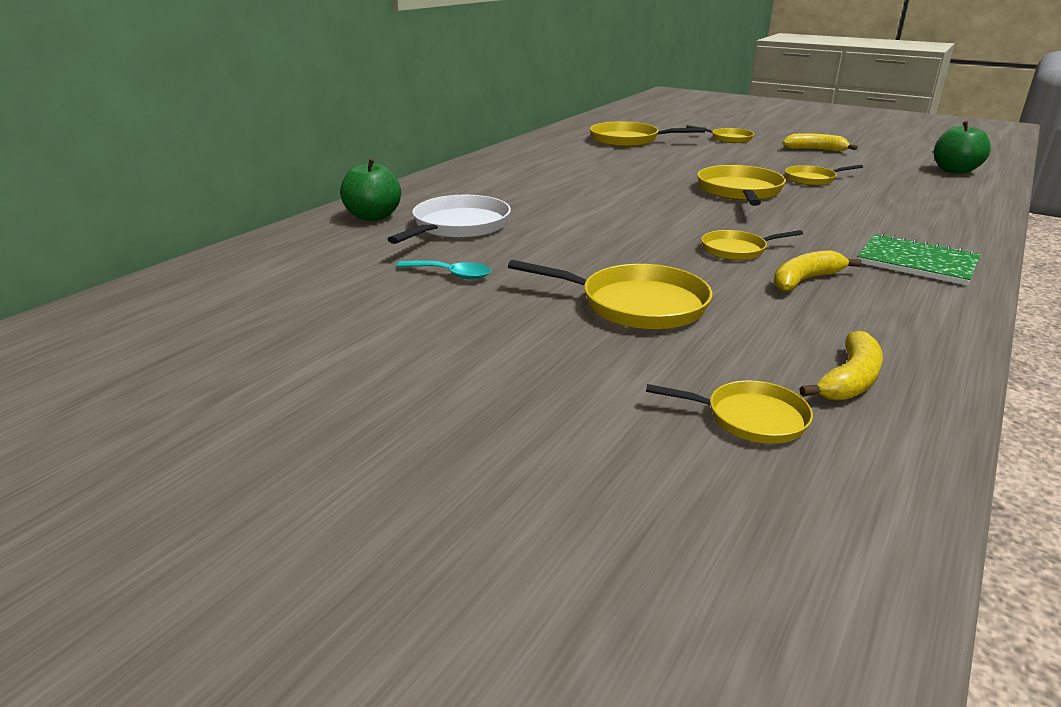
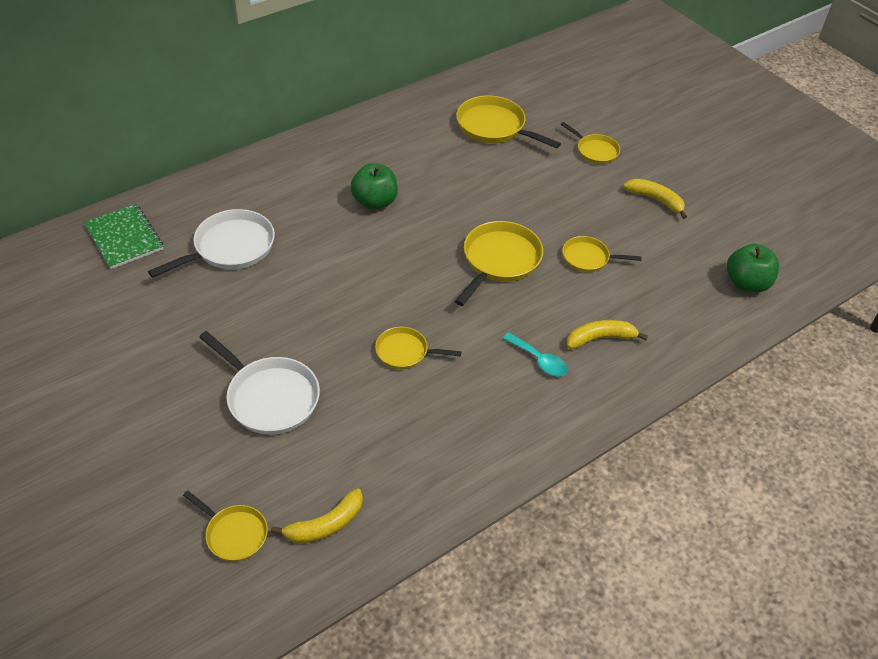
camera: 20 degrees right, 20 degrees up
(373, 217) = (180, 212): green apple -> green apple (375, 202)
(450, 274) = (179, 316): turquoise spoon -> turquoise spoon (539, 360)
(636, 305) = (269, 397): yellow pan -> white pan
(805, 280) = (413, 409): yellow banana -> yellow banana (600, 338)
(917, 262) = (524, 416): green notebook -> green notebook (124, 238)

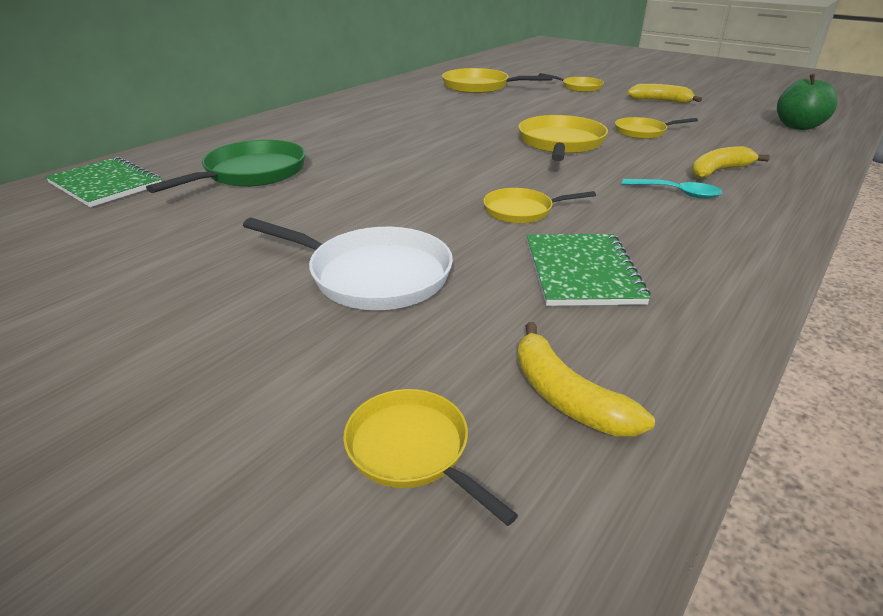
camera: 15 degrees left, 15 degrees down
(230, 248) = (251, 173): white pan -> green pan
(234, 534) = (412, 450): yellow pan -> yellow pan turned 150 degrees counterclockwise
(325, 525) = (566, 397): yellow banana -> yellow banana turned 105 degrees clockwise
(375, 202) = (400, 130): green apple -> none
(401, 430) = (581, 272): none -> green notebook

